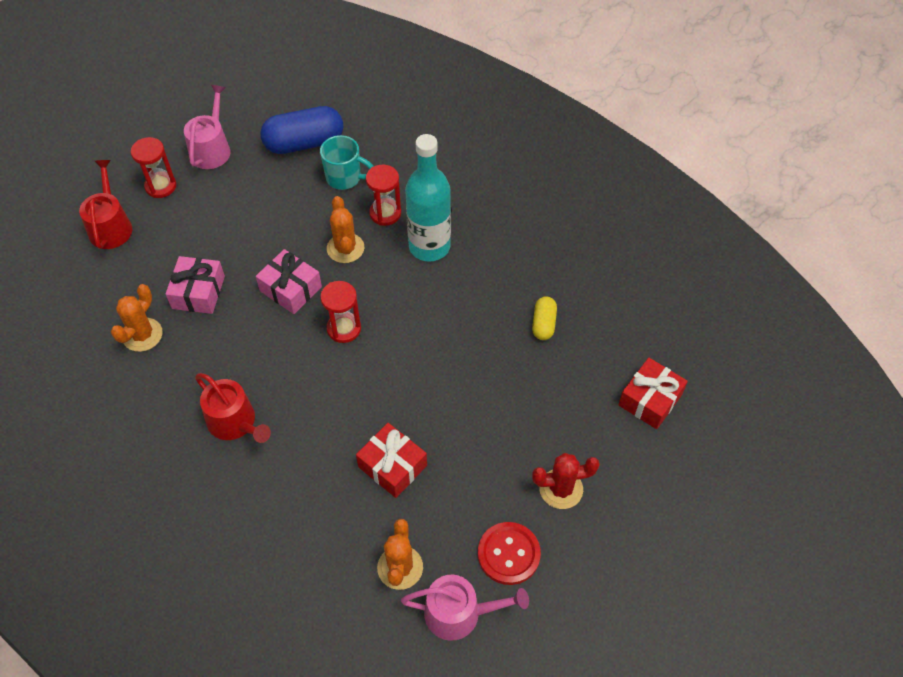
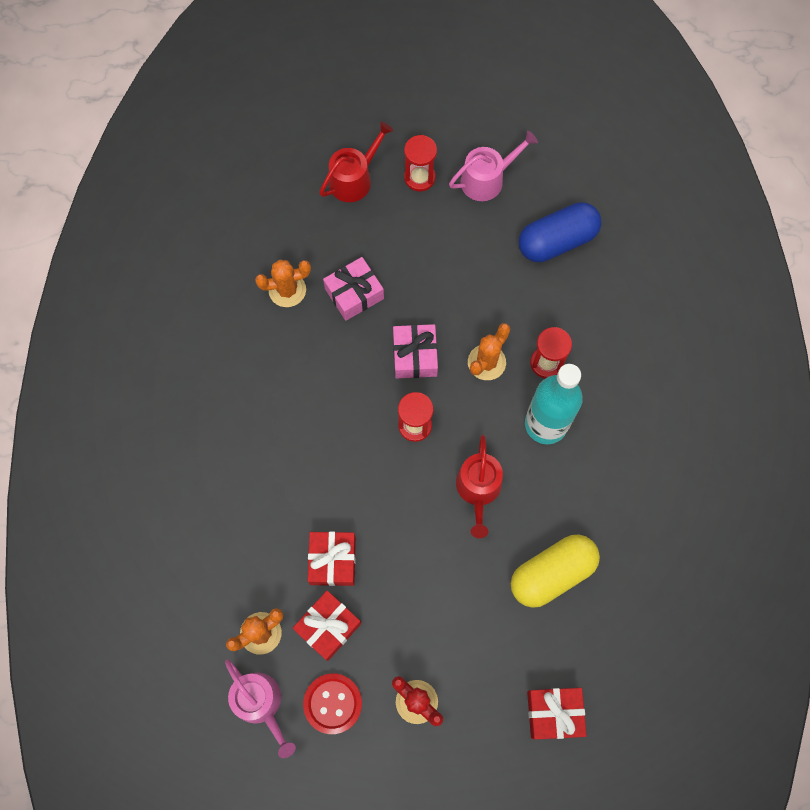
camera: 50 degrees right, 15 degrees up
(235, 423) = (274, 419): red watering can -> red watering can (478, 489)
(304, 143) = (557, 241): blue capsule -> blue capsule turned 60 degrees counterclockwise
(345, 178) = (552, 302): turquoise mug -> none
(443, 510) = (328, 627): none -> red gift
(543, 324) = (552, 573): yellow capsule -> yellow capsule, size x1.94

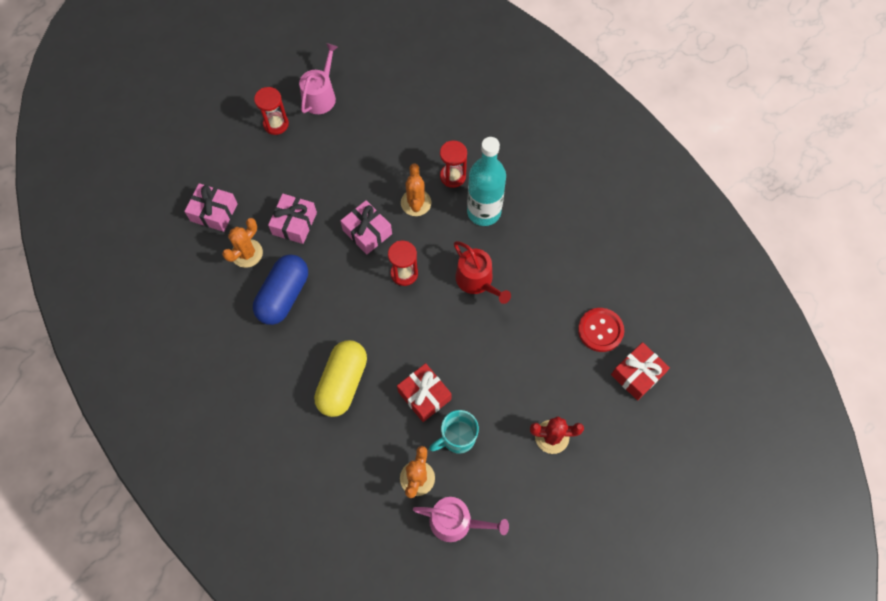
camera: 40 degrees left, 5 degrees down
(290, 225) = (214, 212): none -> pink gift
(328, 627) = (457, 438): red gift -> turquoise mug
(332, 703) = (501, 482): red button -> red button (600, 330)
(354, 179) = (233, 154): red watering can -> none
(552, 573) = (564, 295): yellow capsule -> yellow capsule (343, 383)
(557, 241) = (396, 102): blue capsule -> blue capsule (284, 296)

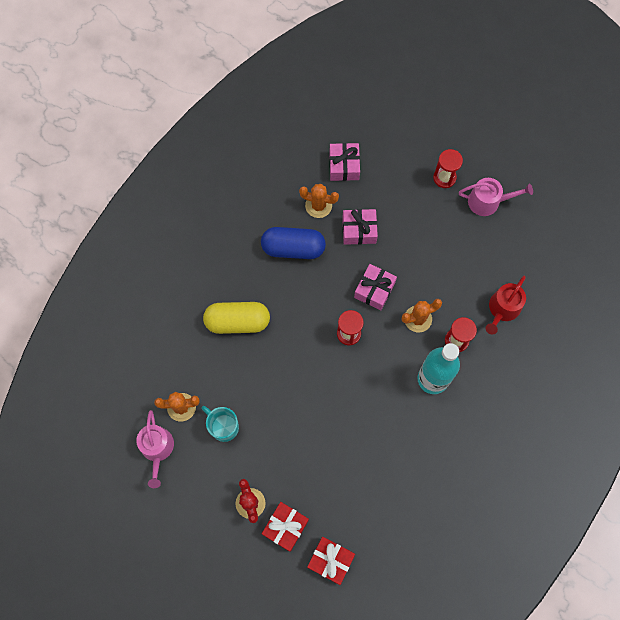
camera: 70 degrees right, 5 degrees up
(424, 395) = (249, 388): red gift -> red gift (285, 527)
(477, 281) = (365, 396): red watering can -> red watering can (502, 309)
(600, 330) = (359, 516): red button -> none

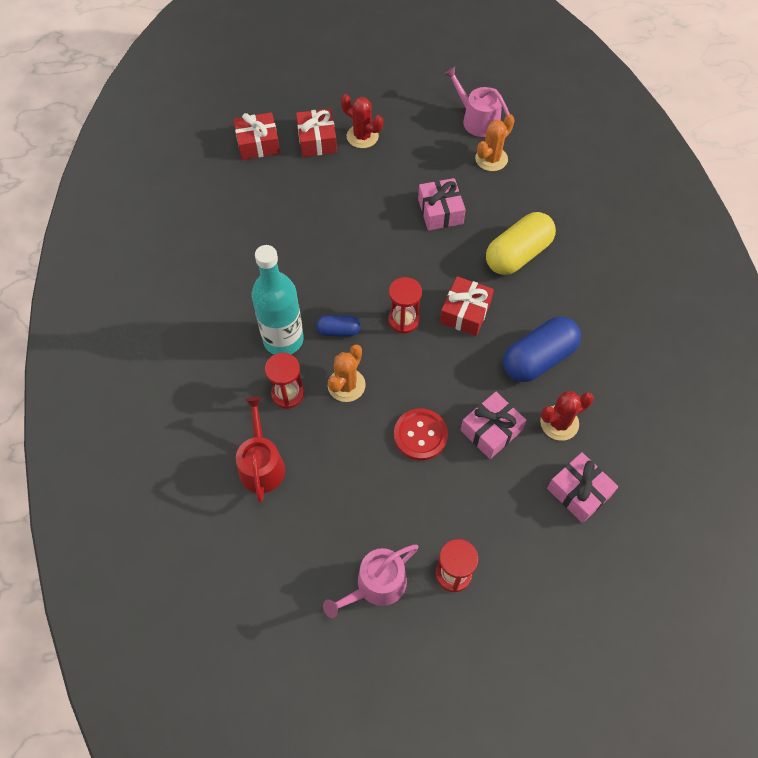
camera: 140 degrees right, 10 degrees down
(223, 427) = (440, 170): turquoise mug -> none
(307, 309) = (465, 312): none -> red gift
(318, 205) = (559, 423): orange cactus -> red cactus
(374, 290) = (417, 380): pink gift -> pink gift (440, 211)
(394, 358) = (338, 331): none -> blue capsule
(400, 257) = (420, 435): none -> red button

